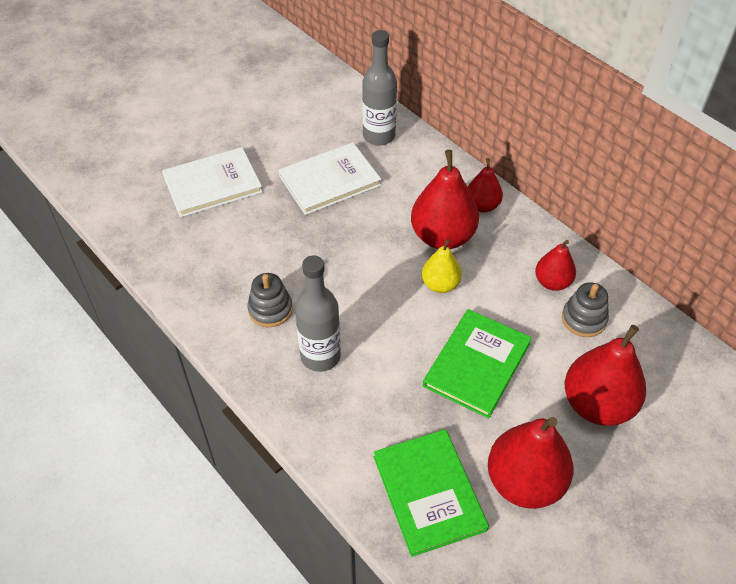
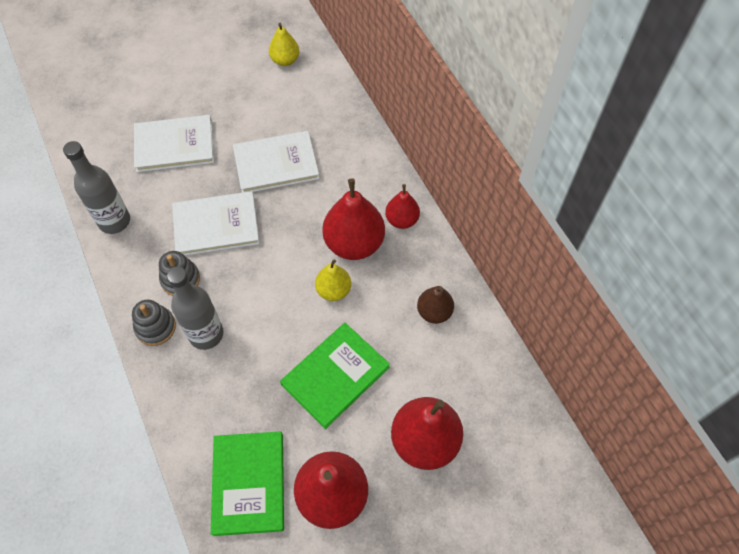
camera: 15 degrees right, 10 degrees up
(289, 250) = (216, 225): none -> white book
(300, 86) = (285, 60): none -> yellow pear
(379, 136) = (336, 127): grey bottle -> grey bottle (114, 221)
(552, 282) = (434, 312): red pear -> brown pear
(583, 319) = (447, 355): grey stacking toy -> grey stacking toy (155, 327)

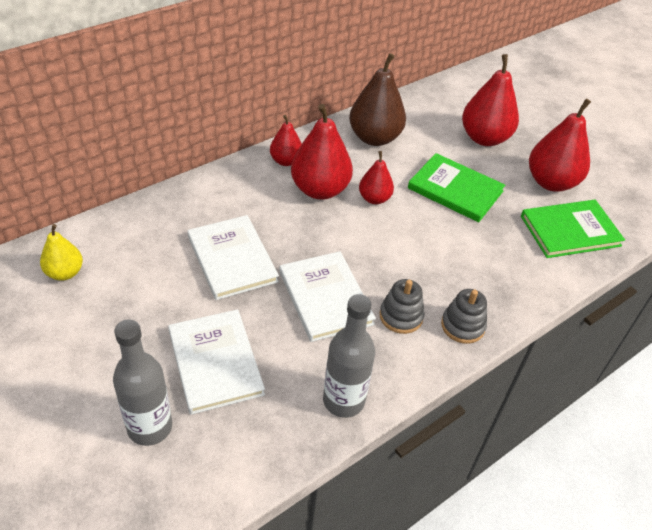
camera: 105 degrees left, 15 degrees down
(206, 334) = (453, 283): grey bottle -> grey bottle (150, 427)
(333, 290) = (374, 198): yellow pear -> red pear
(434, 312) = (374, 138): brown pear -> brown pear, size x1.76

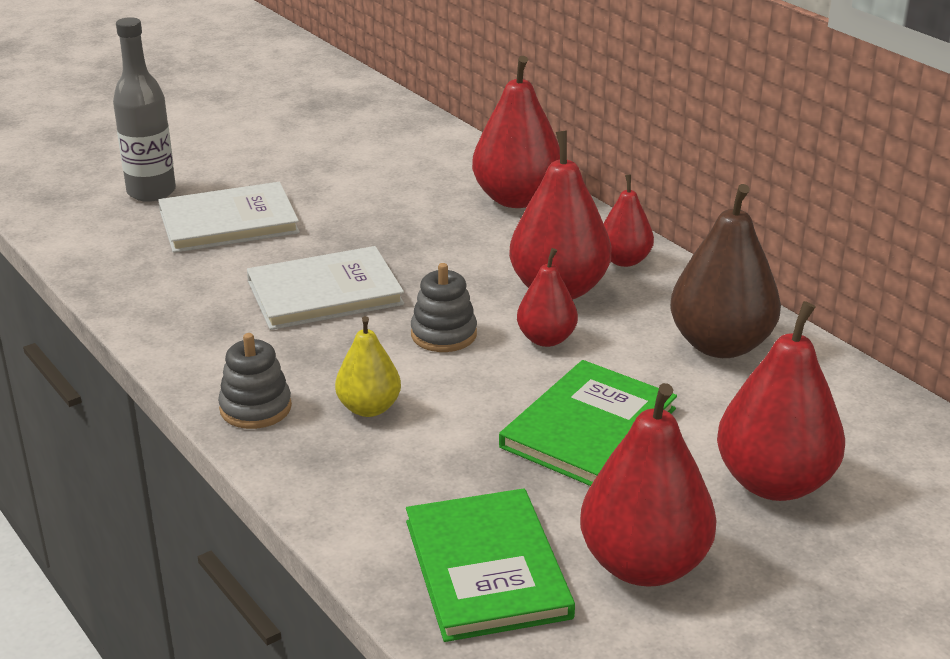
camera: 95 degrees right, 15 degrees down
(65, 273) = (377, 132): yellow pear -> yellow pear (369, 408)
(199, 200) = (517, 199): none -> red pear
(232, 259) = (401, 226): white book -> none
(343, 400) = (149, 304): grey bottle -> none
(401, 316) = (282, 353): grey stacking toy -> grey stacking toy (444, 334)

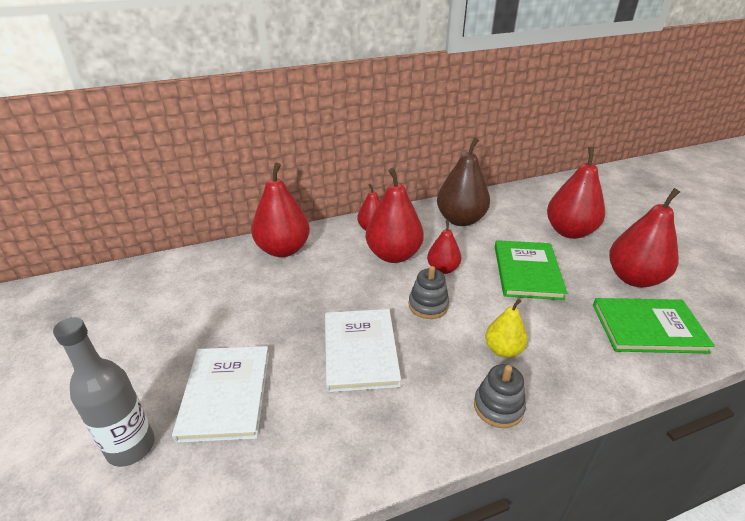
camera: 75 degrees left, 5 degrees up
(588, 428) = (527, 272): green book -> green book turned 45 degrees clockwise

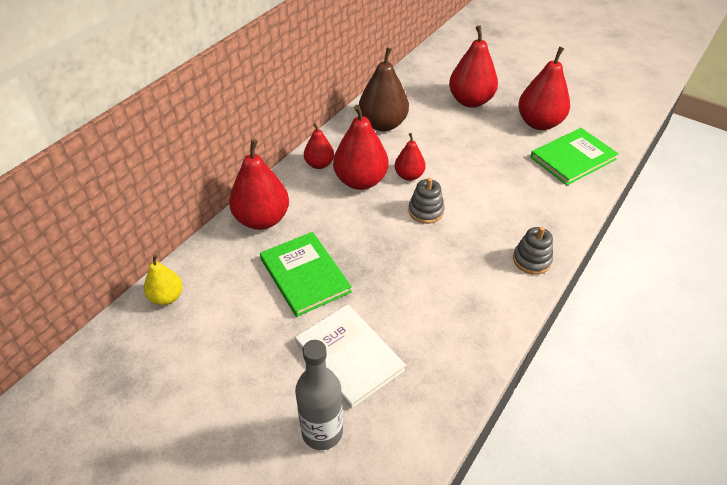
camera: 35 degrees left, 10 degrees up
(360, 351) = (412, 271): white book -> none
(503, 350) = (503, 219): yellow pear -> yellow pear (167, 297)
(527, 272) = (469, 150): green book -> green book (305, 275)

